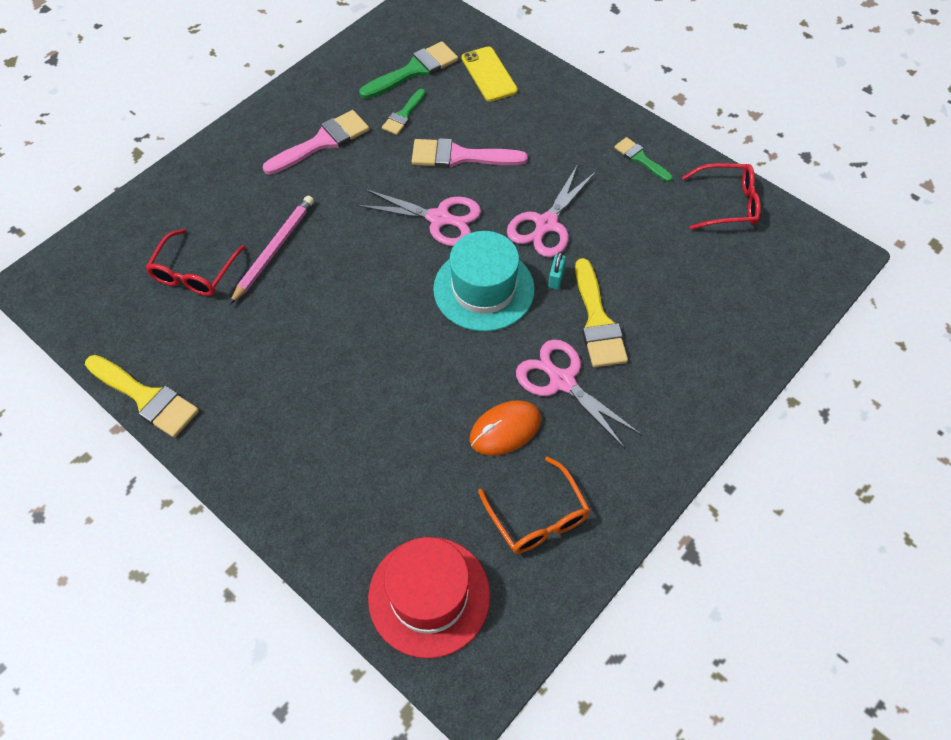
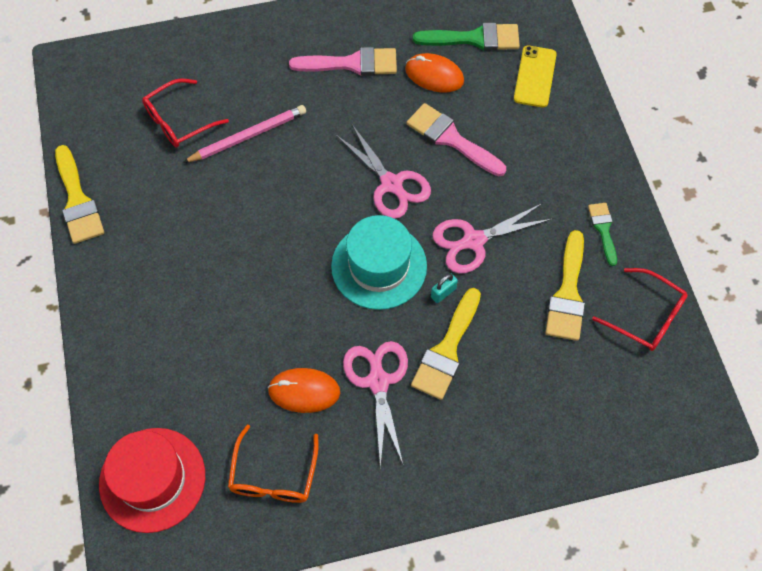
camera: 35 degrees right, 5 degrees up
(403, 115) = (434, 75): green brush -> orange mouse
(654, 221) = (567, 293): none -> yellow brush

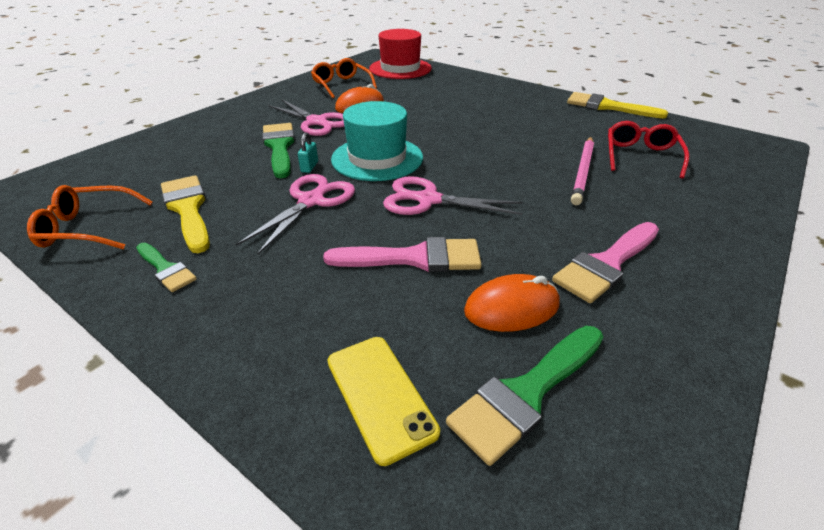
camera: 140 degrees right, 25 degrees down
(447, 350) = (279, 147): yellow brush -> green brush
(647, 317) = (87, 228): red glasses -> orange glasses

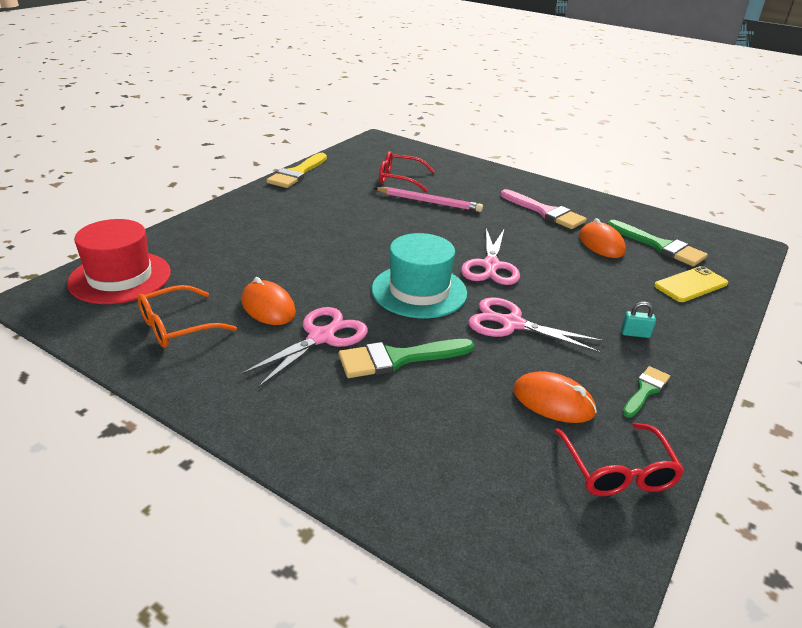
camera: 95 degrees left, 5 degrees down
(87, 228) = (618, 471): orange glasses -> red glasses
(188, 209) = (553, 401): yellow brush -> orange mouse
(309, 167) = (444, 331): turquoise padlock -> turquoise padlock (635, 334)
(414, 258) = (571, 273): pink brush -> none

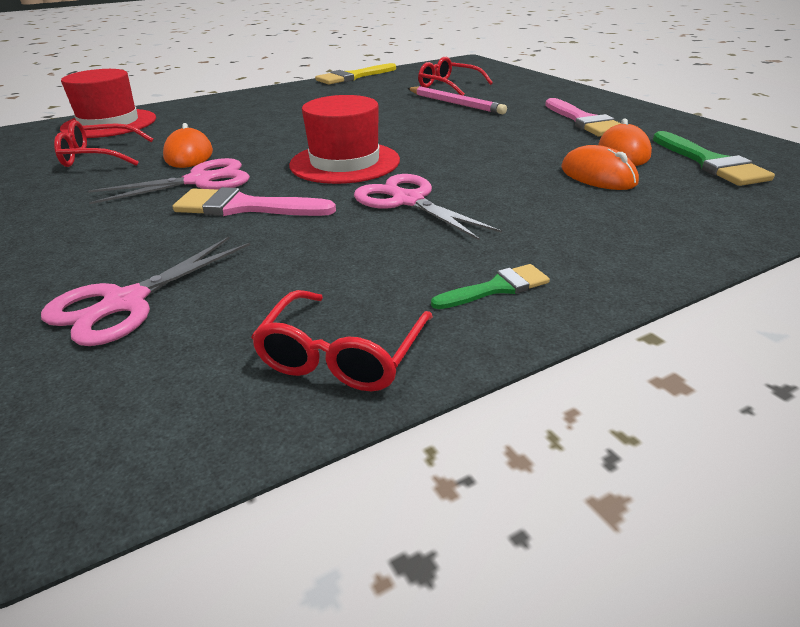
camera: 30 degrees right, 0 degrees up
(176, 327) = (98, 157): orange glasses -> red glasses
(398, 359) = (244, 207): green brush -> pink brush
(419, 291) = (345, 162): turquoise hat -> red hat
(491, 266) = (453, 154): pink scissors -> pink scissors (125, 302)
(553, 401) = (358, 273): orange mouse -> orange mouse (598, 175)
(635, 334) = (558, 234): turquoise padlock -> none
(690, 285) = (711, 202): yellow phone -> none

